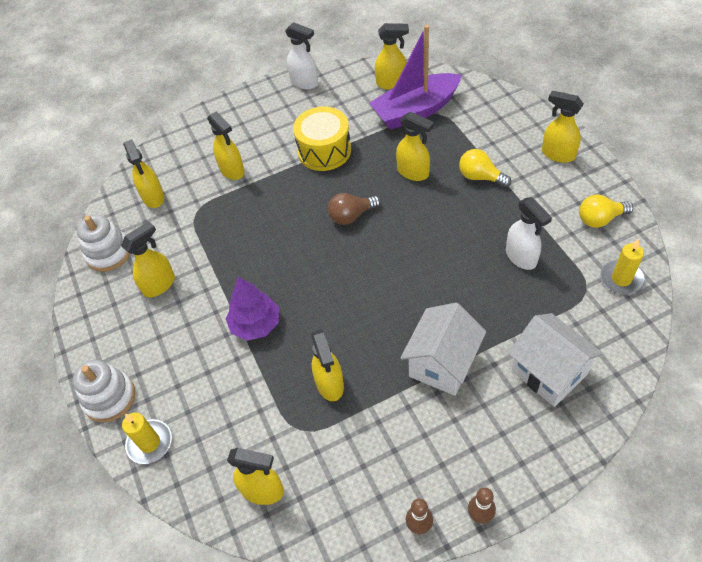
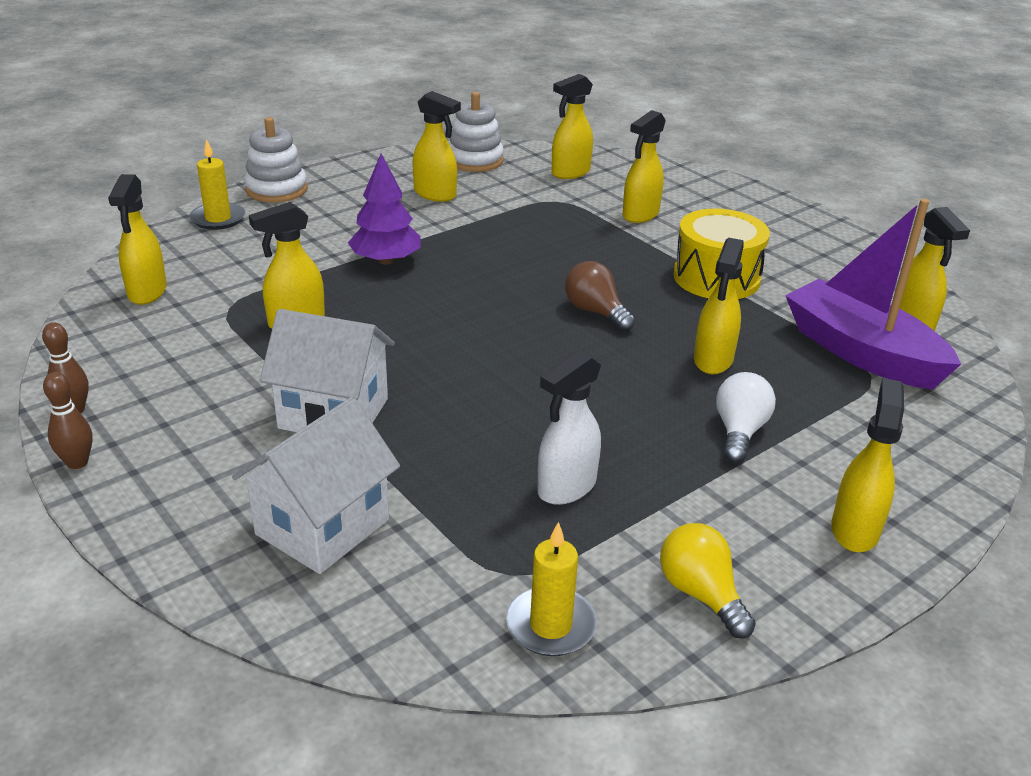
camera: 70 degrees right, 20 degrees down
(304, 83) = (852, 247): white spray bottle -> none
(480, 177) = (739, 432): yellow light bulb -> white light bulb

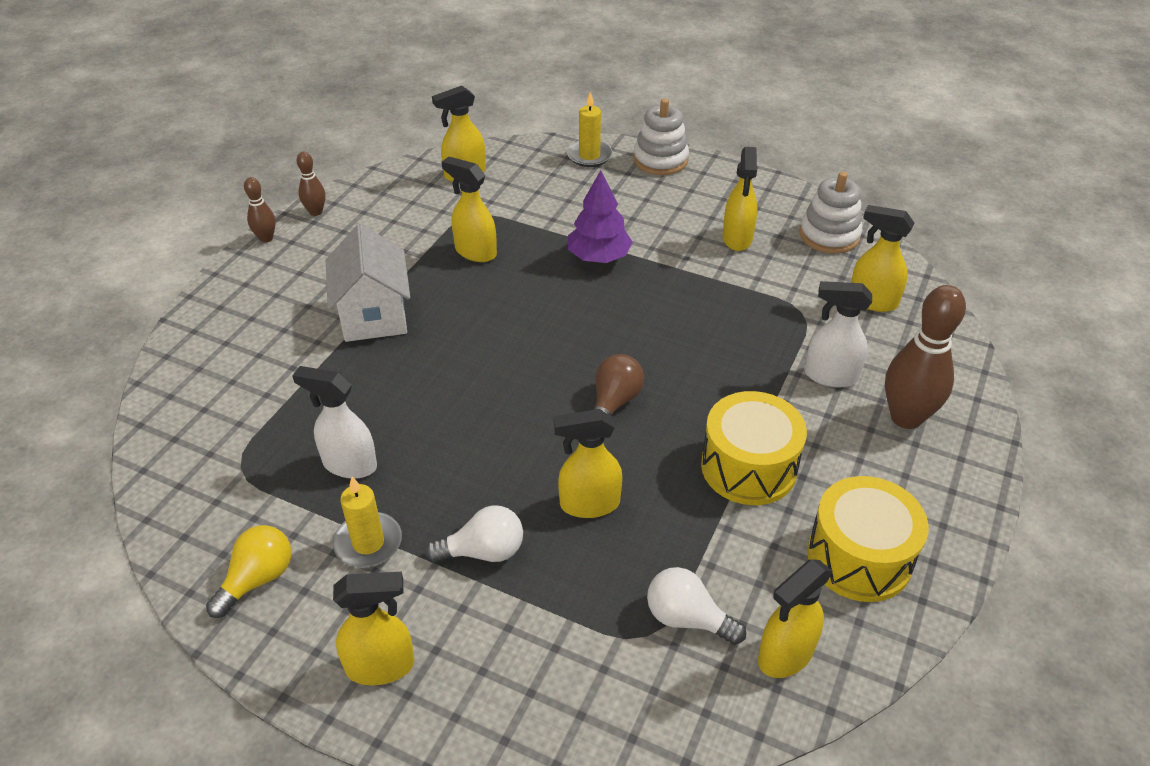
camera: 65 degrees right, 10 degrees up
(322, 527) = (251, 361): white house -> none
(550, 625) = (196, 504): yellow candle -> yellow candle (368, 543)
(640, 215) = (830, 376): yellow spray bottle -> white spray bottle
(706, 204) = (906, 417): none -> brown bowling pin
(832, 266) = (859, 557): none -> yellow drum
(861, 352) = (687, 618): purple boat -> white light bulb

